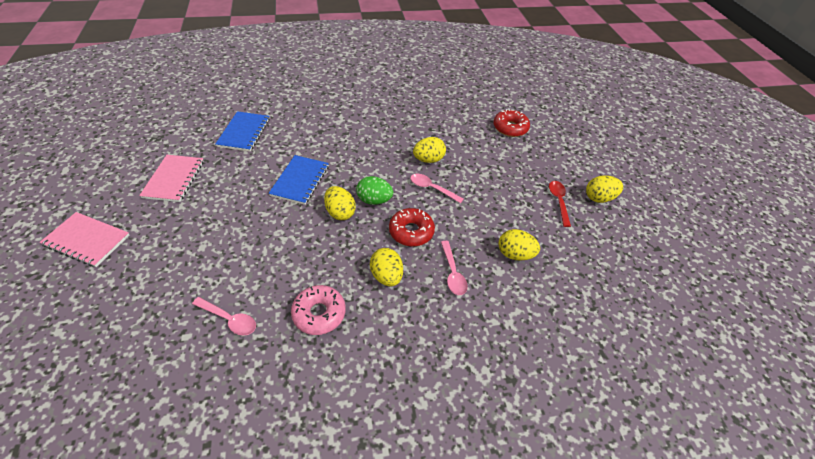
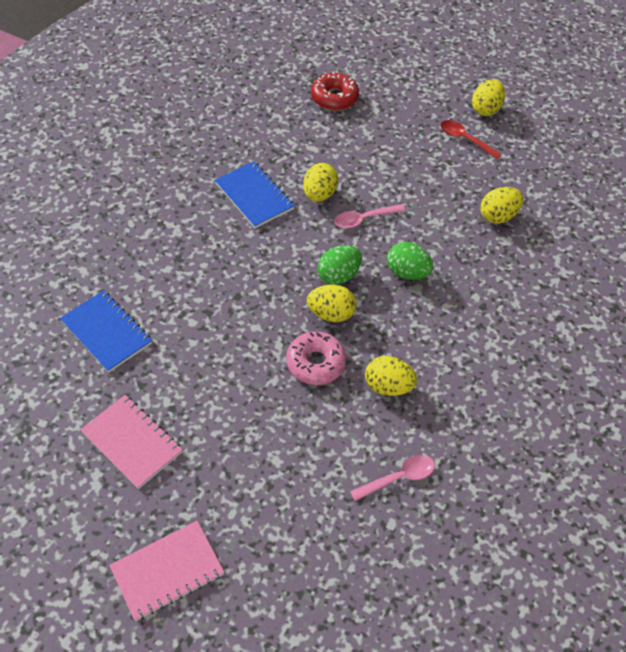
camera: 50 degrees left, 5 degrees up
(300, 181) = (249, 322): blue notebook -> blue notebook (254, 196)
(319, 313) = (448, 401): pink donut -> pink donut (316, 363)
(386, 276) = (446, 325): yellow egg -> yellow egg (388, 386)
(411, 231) = (407, 272): red donut -> green egg
(452, 273) = (482, 274): pink spoon -> none

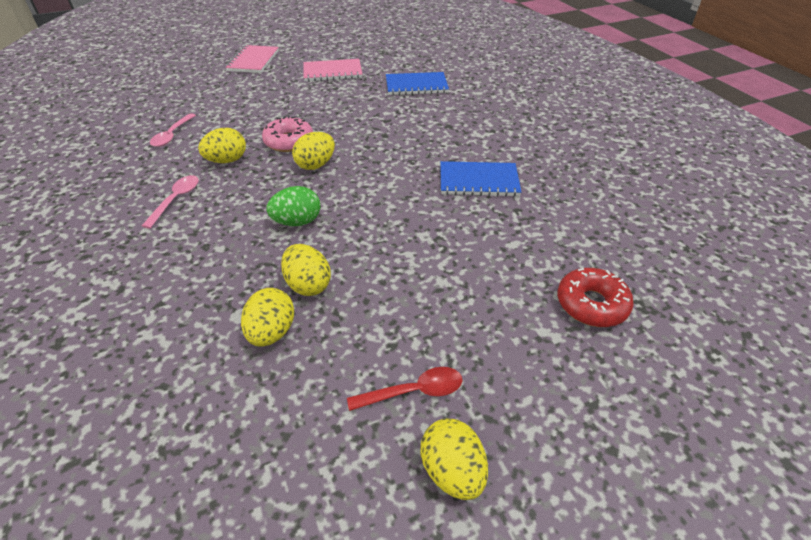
camera: 130 degrees right, 10 degrees down
(319, 194) = (444, 217): yellow egg -> yellow egg (308, 284)
(338, 275) = (343, 184): green egg -> none
(364, 219) = (384, 229): pink spoon -> pink spoon (176, 200)

